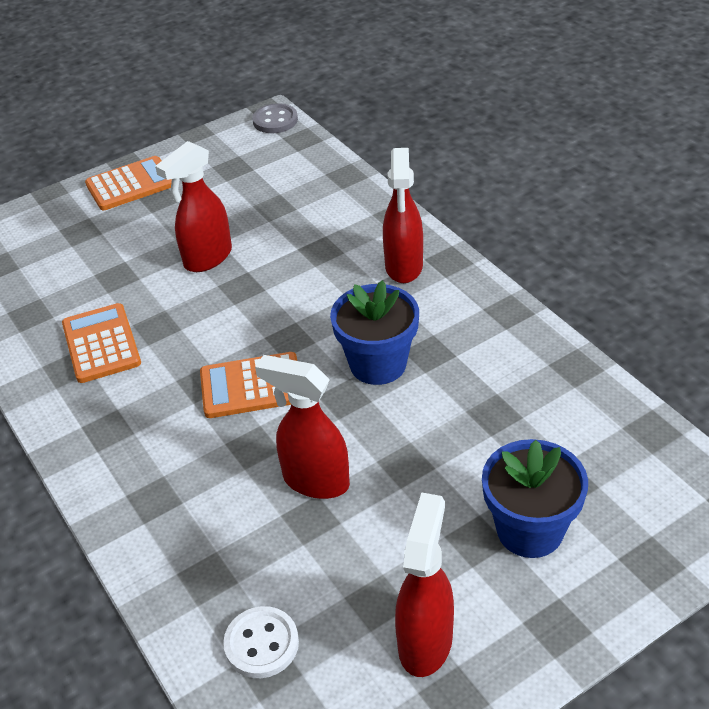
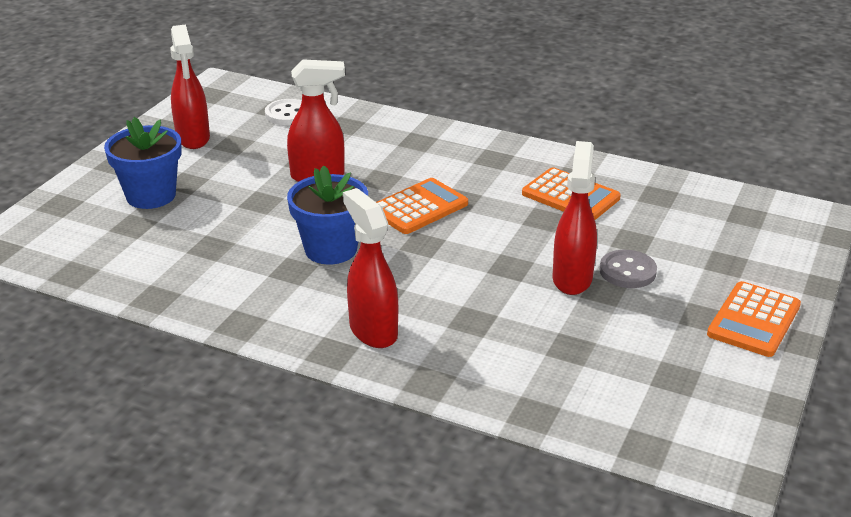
camera: 145 degrees right, 10 degrees down
(275, 120) = (713, 463): grey button -> grey button (627, 271)

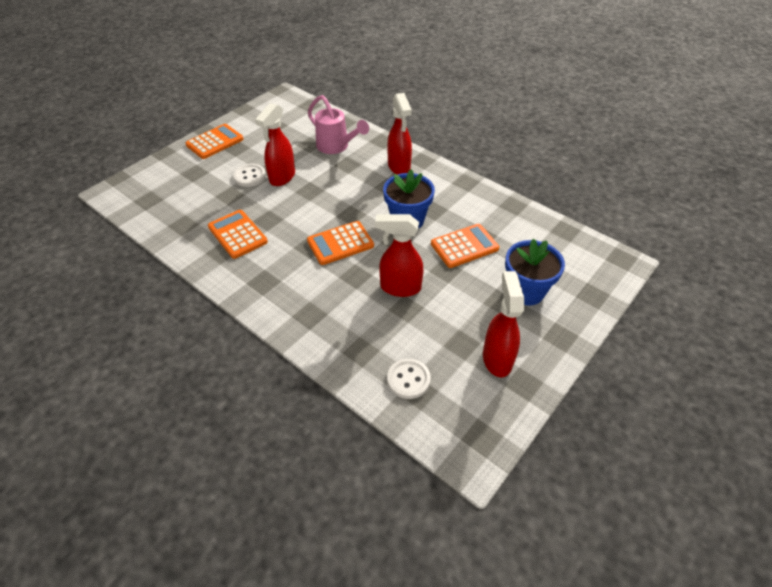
camera: 165 degrees left, 15 degrees up
(236, 230) = (464, 246): none -> orange calculator
(513, 351) = (336, 147): none -> pink watering can
(627, 271) = (250, 176): grey button -> white button

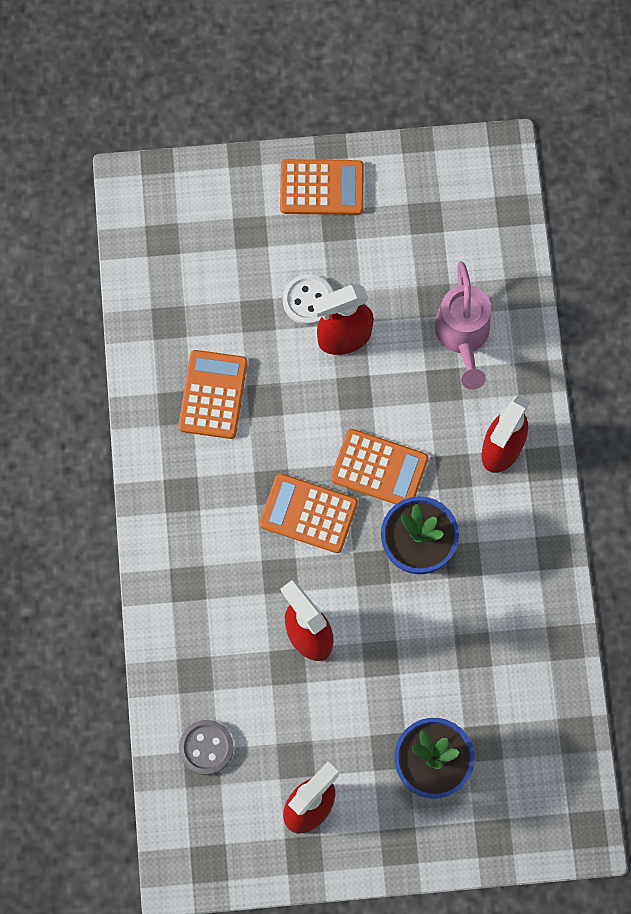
camera: 45 degrees right, 25 degrees up
(408, 379) = (206, 747): white button -> grey button
(464, 246) = (436, 647): orange calculator -> orange calculator (379, 469)

